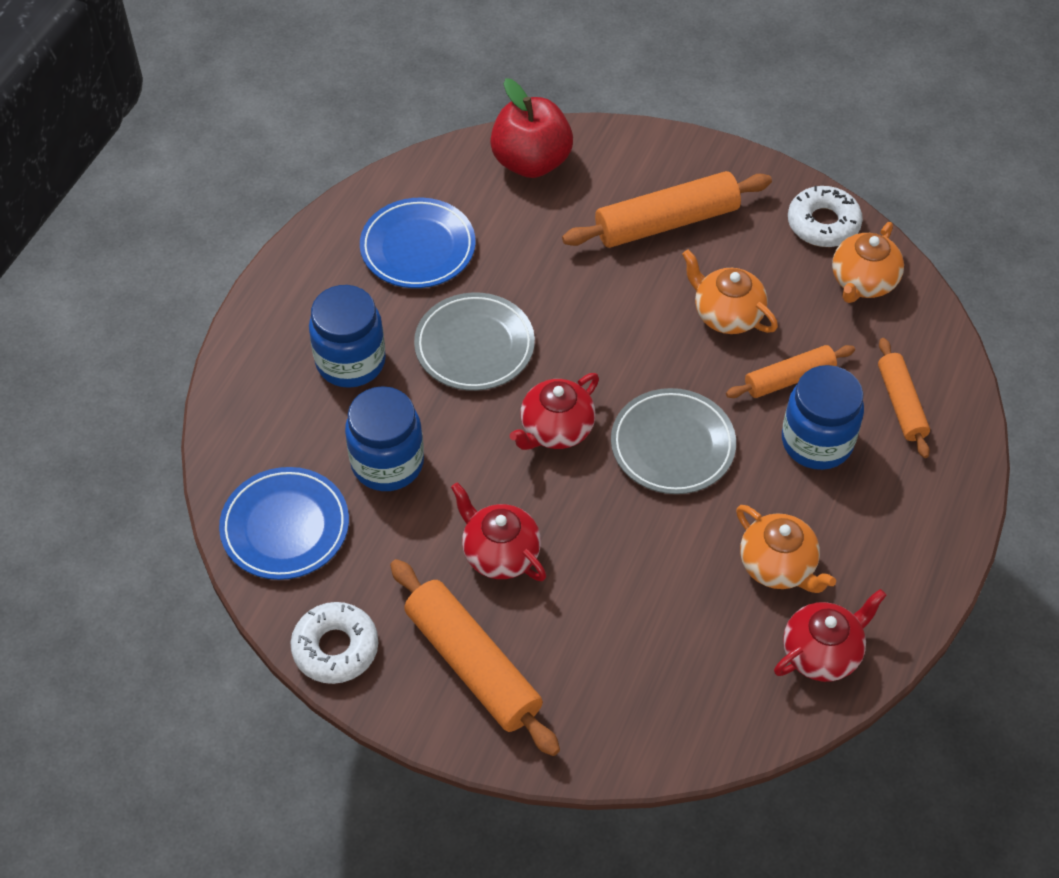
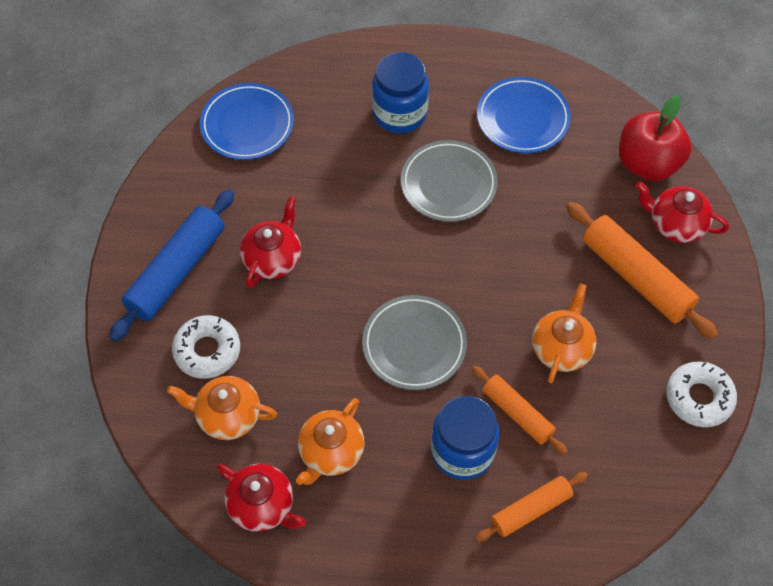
camera: 70 degrees right, 5 degrees up
(335, 648) = (164, 186): white donut -> white donut (207, 351)
(387, 463) = (322, 165): blue jar -> none
(473, 664) = (177, 271): orange rolling pin -> blue rolling pin
(555, 429) = (395, 260): red teapot -> red teapot (675, 224)
(863, 282) = (649, 446): orange teapot -> orange teapot (227, 416)

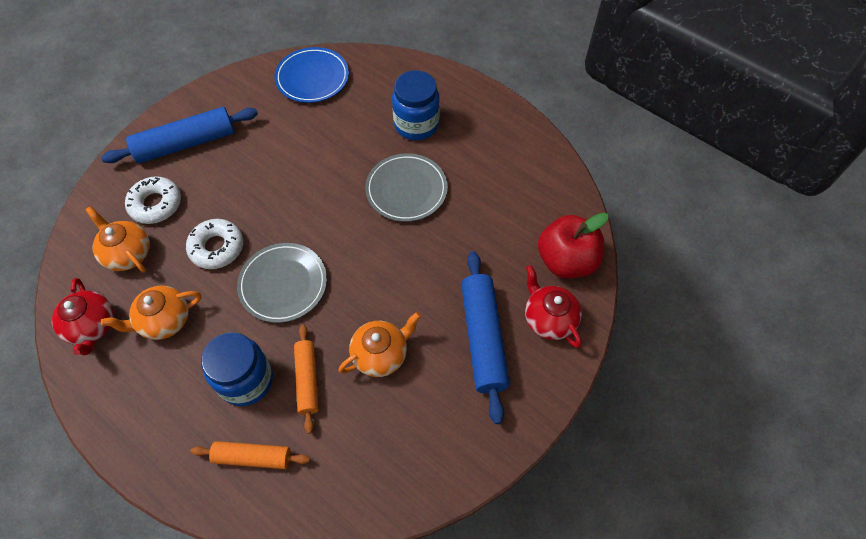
camera: 35 degrees right, 0 degrees up
(273, 258) = (249, 171): red teapot -> none
(523, 118) = (499, 175): blue plate -> none
(636, 276) = (483, 338): orange rolling pin -> blue rolling pin
(699, 398) = (450, 463): white donut -> white donut (217, 247)

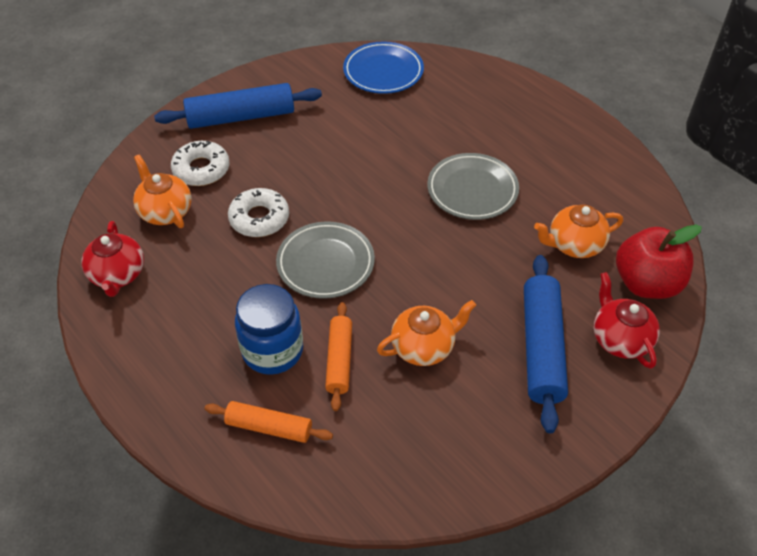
camera: 10 degrees right, 10 degrees down
(164, 321) = (194, 280): orange teapot -> orange teapot (574, 245)
(416, 125) = (491, 128): blue jar -> none

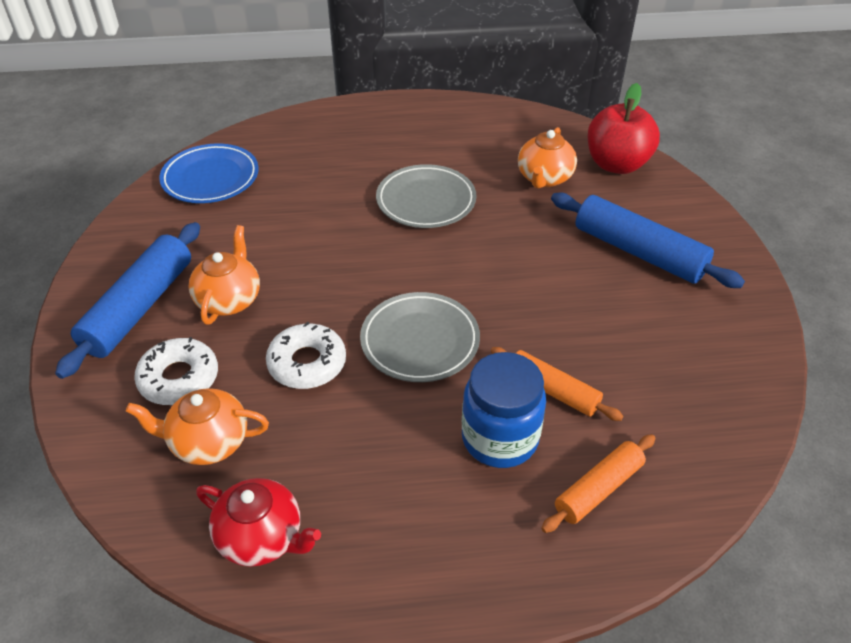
camera: 55 degrees left, 5 degrees down
(424, 347) = (582, 323): orange teapot -> orange teapot (229, 300)
(620, 339) = (661, 206): red teapot -> none

